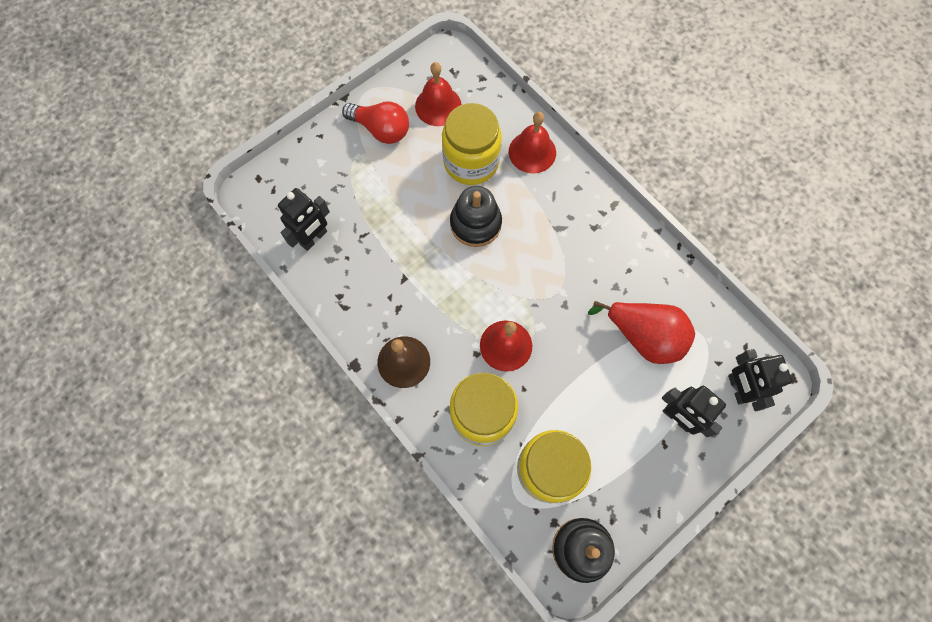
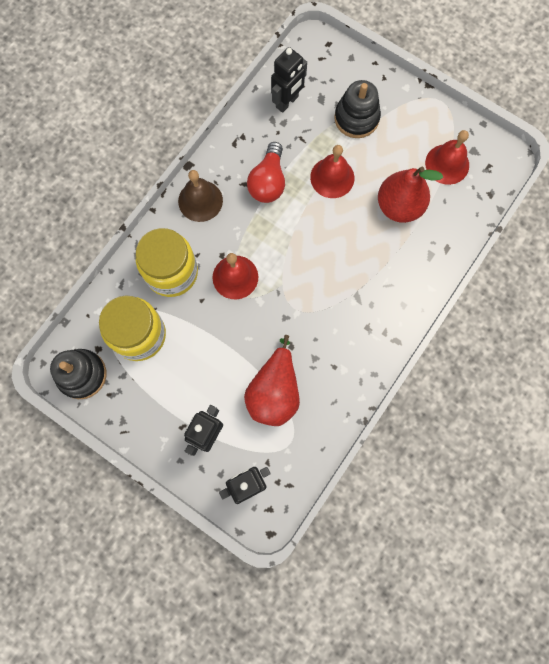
camera: 75 degrees right, 5 degrees up
(314, 238) = (287, 102): black robot -> black robot turned 75 degrees counterclockwise
(381, 130) = (406, 124): red light bulb -> red light bulb (268, 182)
(471, 162) = (399, 206): yellow jar -> red pear
(475, 223) = (339, 225): black stacking toy -> black stacking toy (356, 118)
(532, 152) = (427, 256): red bell -> red bell (332, 177)

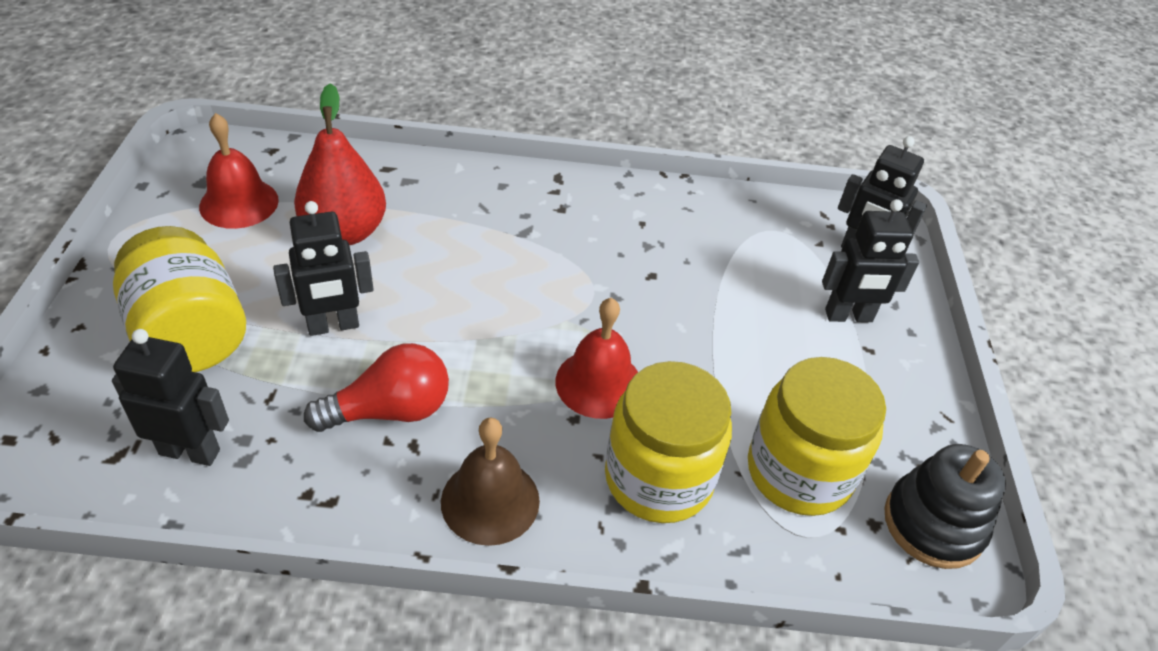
camera: 125 degrees left, 30 degrees down
(274, 391) = (728, 269): red pear -> none
(332, 177) = (333, 326): red bell -> black robot
(356, 118) = (190, 334): black stacking toy -> yellow jar

